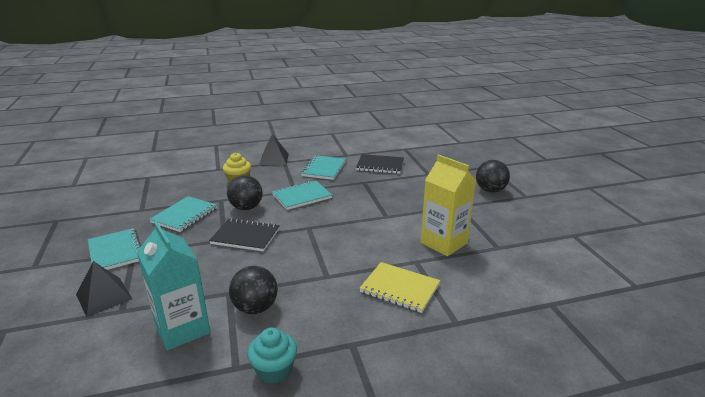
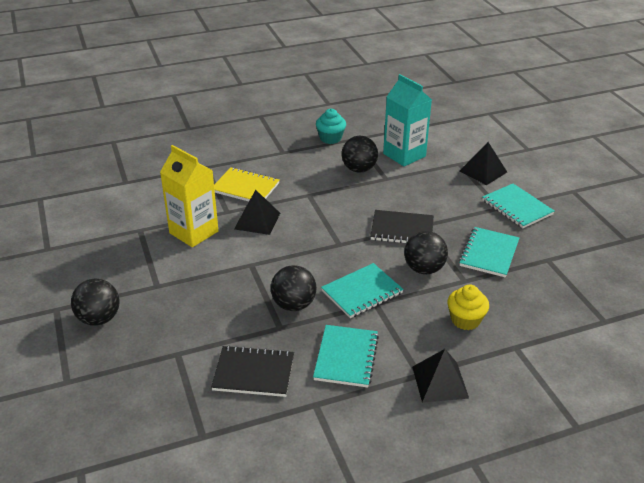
camera: 175 degrees right, 10 degrees up
(353, 192) = (293, 305): none -> black ball
(383, 250) = (257, 221): none -> black pyramid

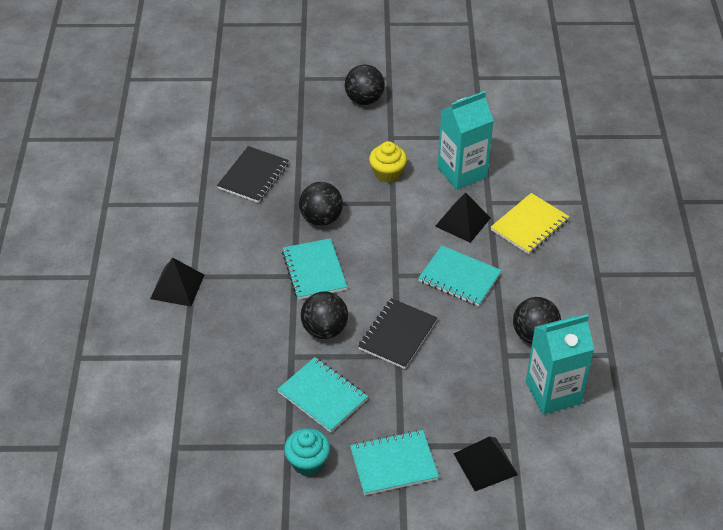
camera: 110 degrees right, 10 degrees up
(194, 232) = (462, 172): yellow carton -> turquoise carton
(330, 138) = (618, 329): turquoise cupcake -> turquoise cupcake (308, 462)
(346, 357) = (238, 235): turquoise notebook -> turquoise notebook (459, 277)
(465, 320) = (237, 334): yellow cupcake -> yellow cupcake (387, 173)

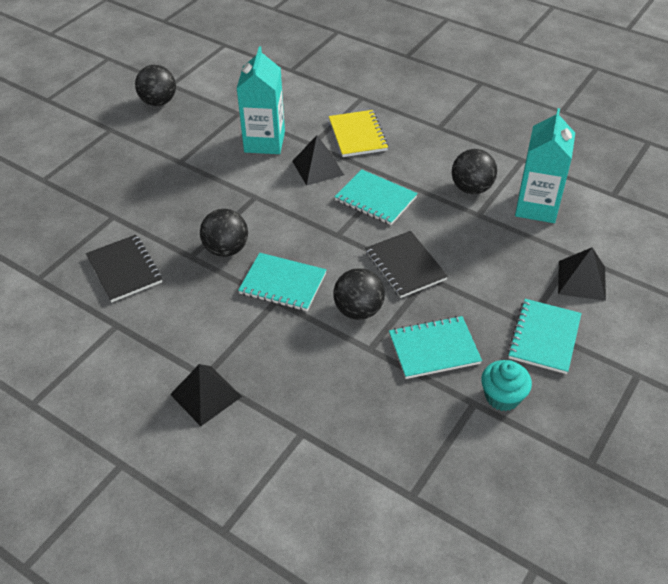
camera: 55 degrees left, 0 degrees up
(364, 100) = (118, 155): black ball -> black ball (158, 102)
(387, 173) = (218, 183): yellow cupcake -> none
(459, 277) = (375, 199): turquoise notebook -> turquoise notebook turned 60 degrees clockwise

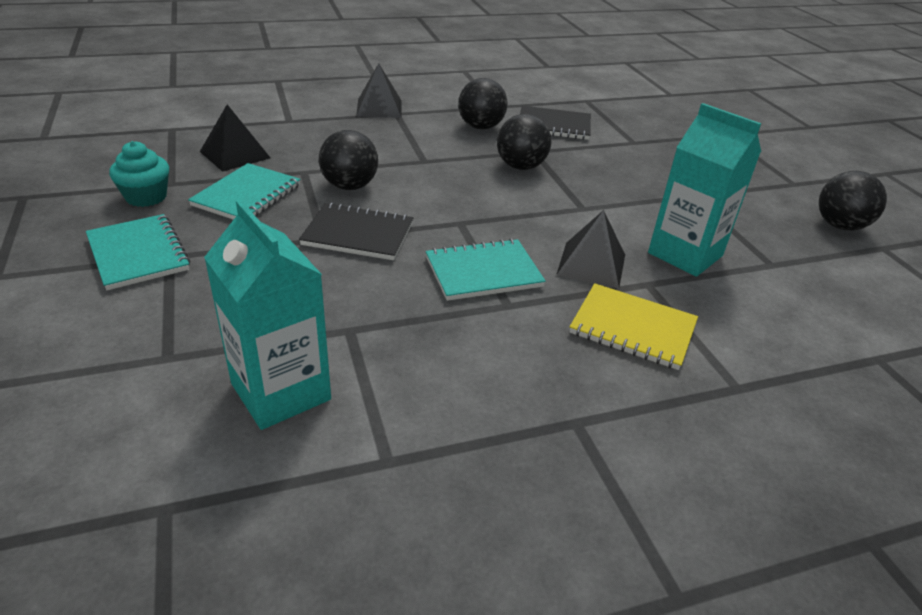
camera: 125 degrees right, 10 degrees down
(283, 284) = (438, 171): turquoise notebook -> none
(471, 188) = (400, 357): black ball -> black ball (480, 127)
(581, 280) = (131, 332): black pyramid -> black pyramid (235, 154)

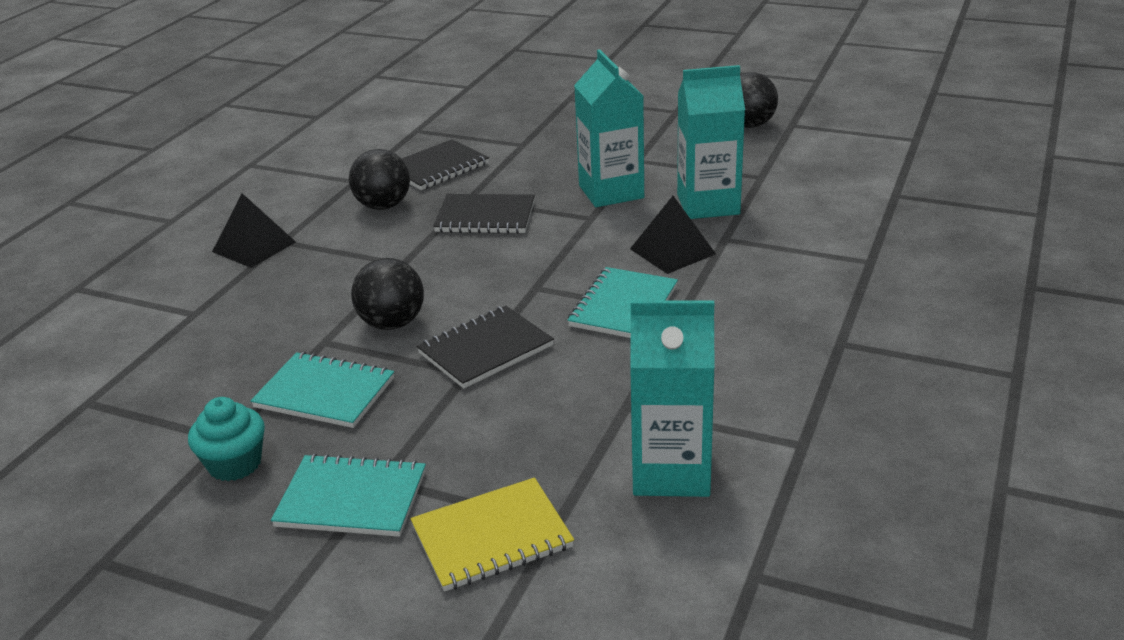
camera: 45 degrees left, 5 degrees down
(235, 154) = (222, 374): black pyramid -> none
(247, 195) = (324, 393): turquoise notebook -> turquoise notebook turned 45 degrees counterclockwise
(521, 166) = (485, 217): black ball -> black notebook
(631, 202) = (611, 192): none -> turquoise carton
(632, 328) = (768, 271): yellow notebook -> yellow notebook (492, 537)

